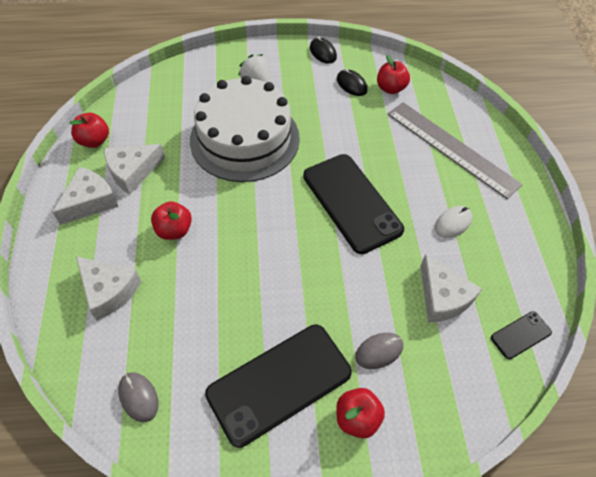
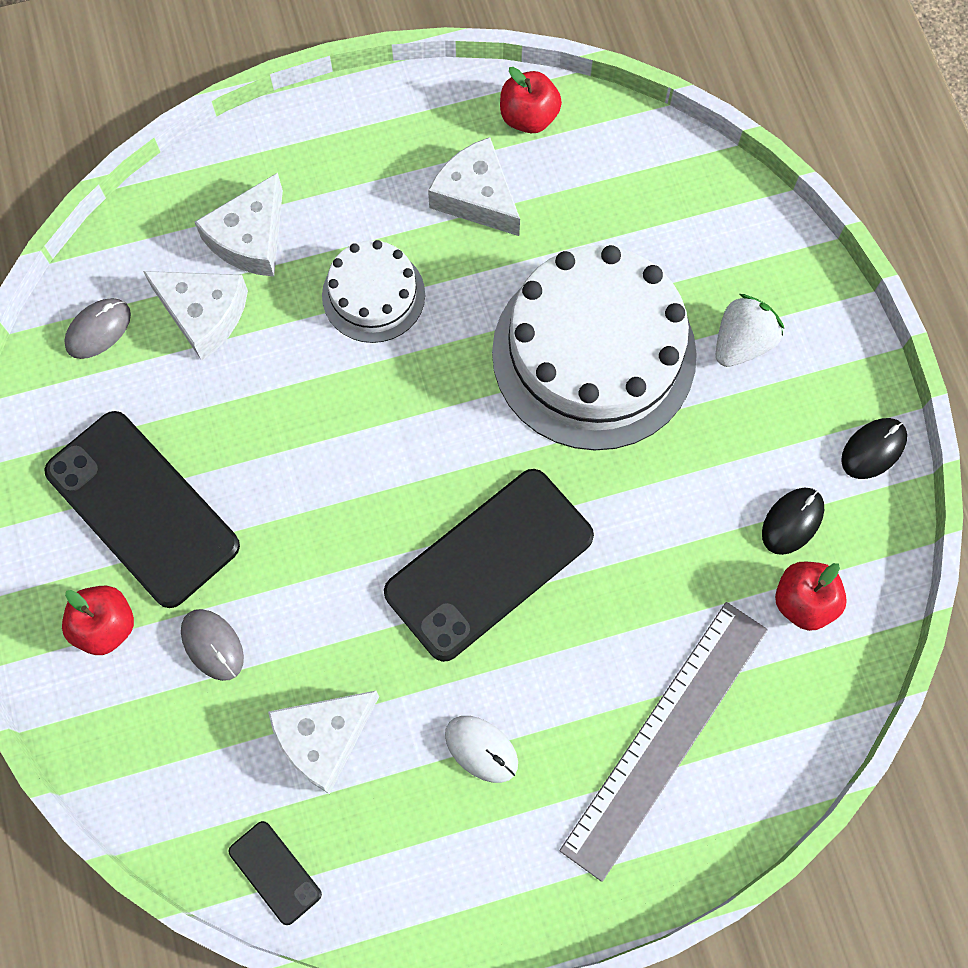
camera: 80 degrees right, 15 degrees up
(90, 201) = (403, 156): white cheese -> white cheese (204, 314)
(174, 230) = (373, 295): red apple -> white cake

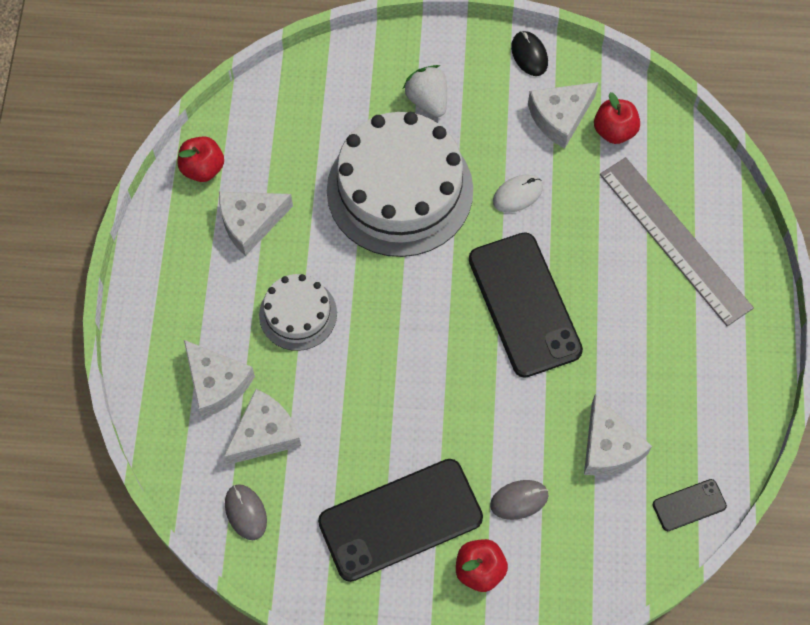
camera: 70 degrees left, 5 degrees down
(481, 749) = (647, 351): white mouse -> white mouse (517, 194)
(792, 521) = (560, 117): black mouse -> white cheese

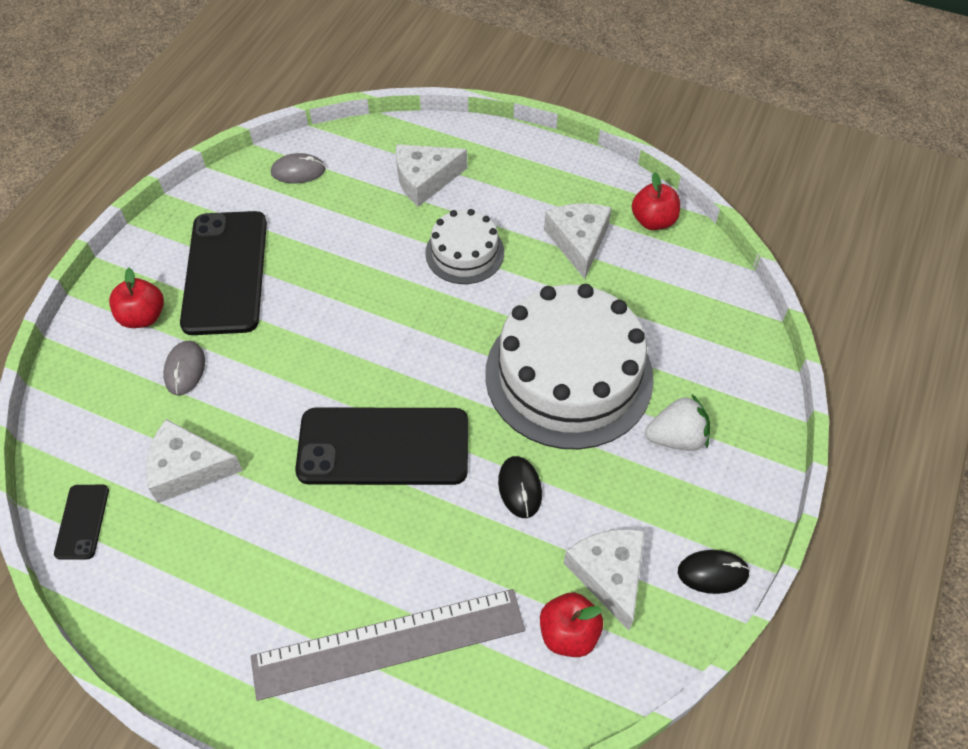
camera: 110 degrees right, 10 degrees down
(264, 433) = (360, 200): white cheese -> none
(517, 194) = (520, 488): white mouse -> black mouse

